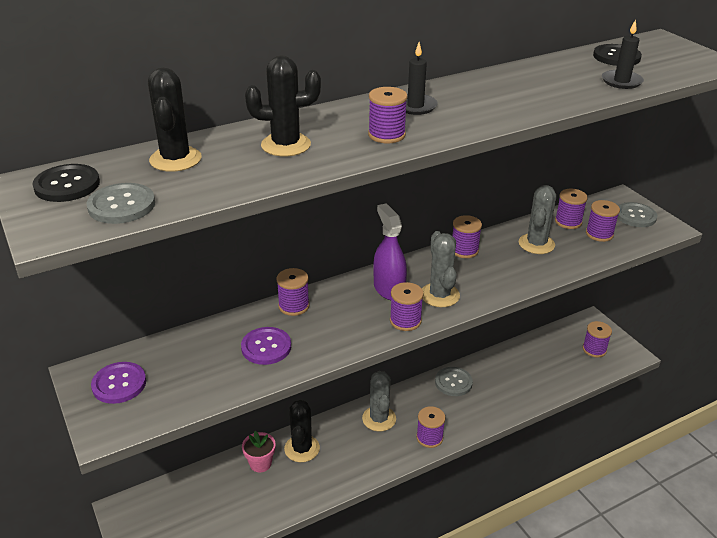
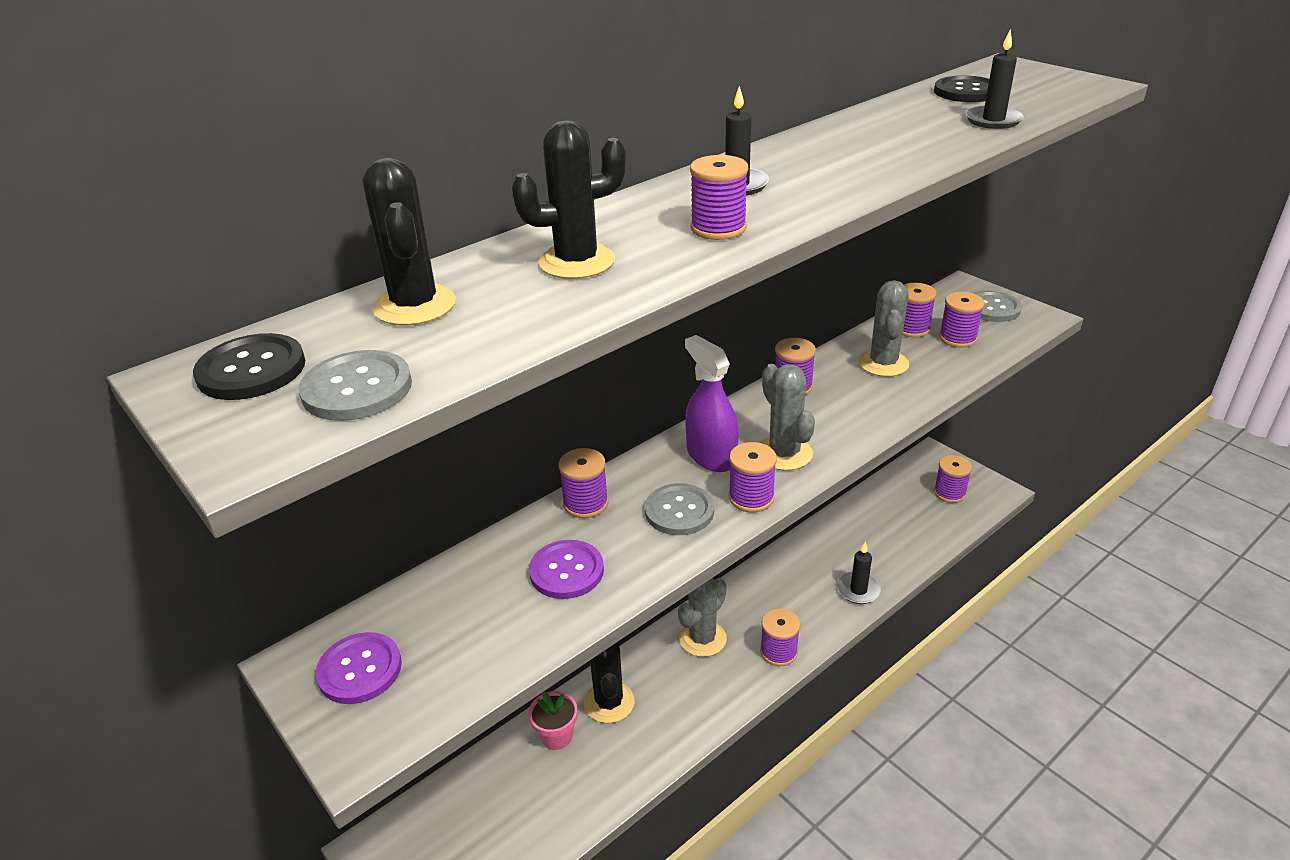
camera: 10 degrees left, 0 degrees up
(379, 419) = (702, 639): grey cactus -> grey cactus turned 60 degrees clockwise
(453, 382) = (785, 569): grey button -> grey button (679, 511)
(501, 406) = (858, 590): none -> black candle

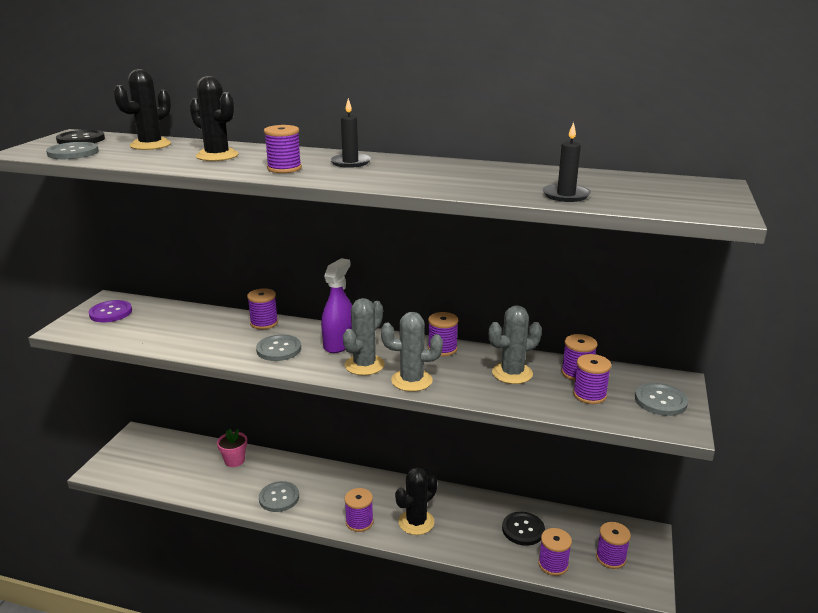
camera: 55 degrees right, 10 degrees down
(566, 571) = (206, 335): purple button -> none
(609, 702) = (269, 469): black cactus -> black cactus (416, 522)
(677, 713) = (279, 498): none -> grey button
(702, 639) = (345, 485): grey cactus -> grey cactus (411, 380)
(751, 497) = (310, 366): purple spool -> purple spool (553, 564)
(858, 590) = (449, 541): black candle -> none
(966, 92) = (618, 182): black button -> black button (523, 529)

